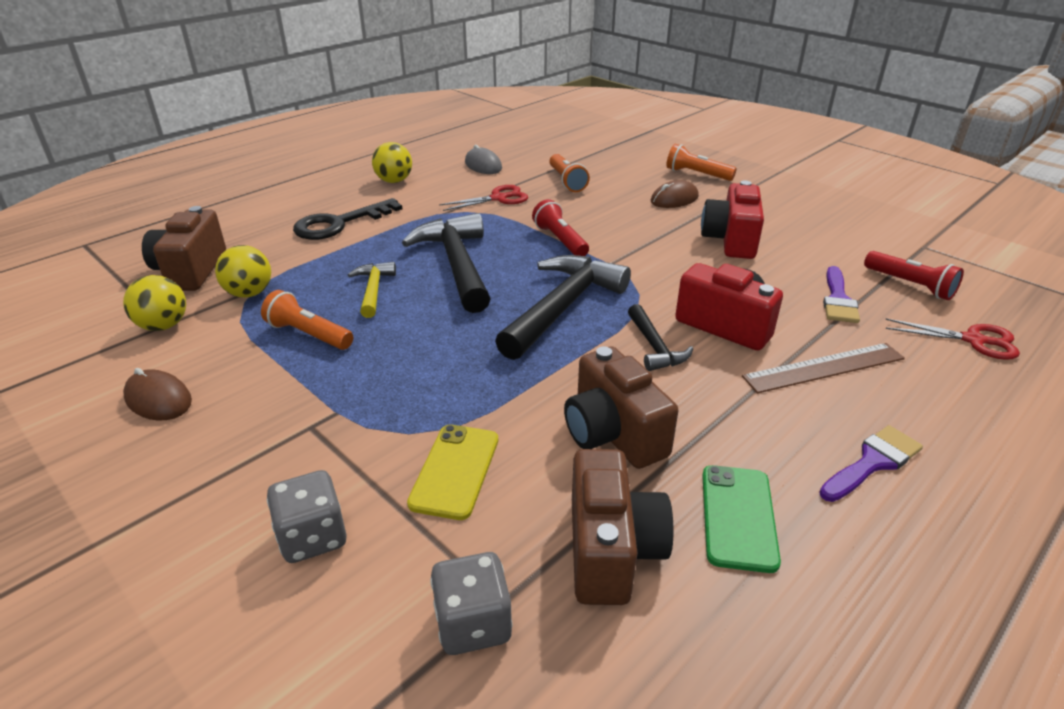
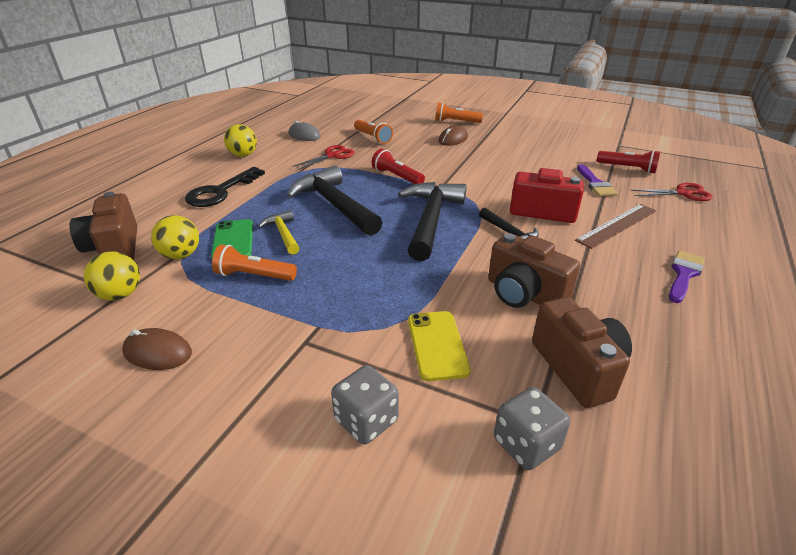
camera: 20 degrees left, 0 degrees up
(730, 240) = (507, 159): red camera -> none
(738, 517) = (636, 326): green phone -> green phone (233, 240)

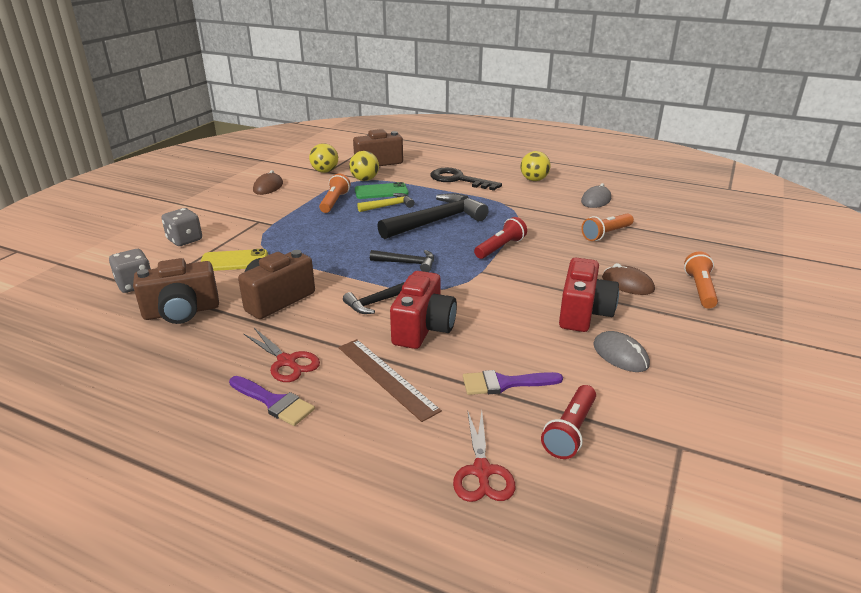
camera: 90 degrees right, 5 degrees down
(332, 156) = (545, 216): red scissors -> red scissors (286, 362)
(430, 219) = (407, 263): black hammer -> black hammer, size x0.52
(497, 155) = (583, 313): none -> red camera
(543, 149) = (620, 355): none -> grey mouse

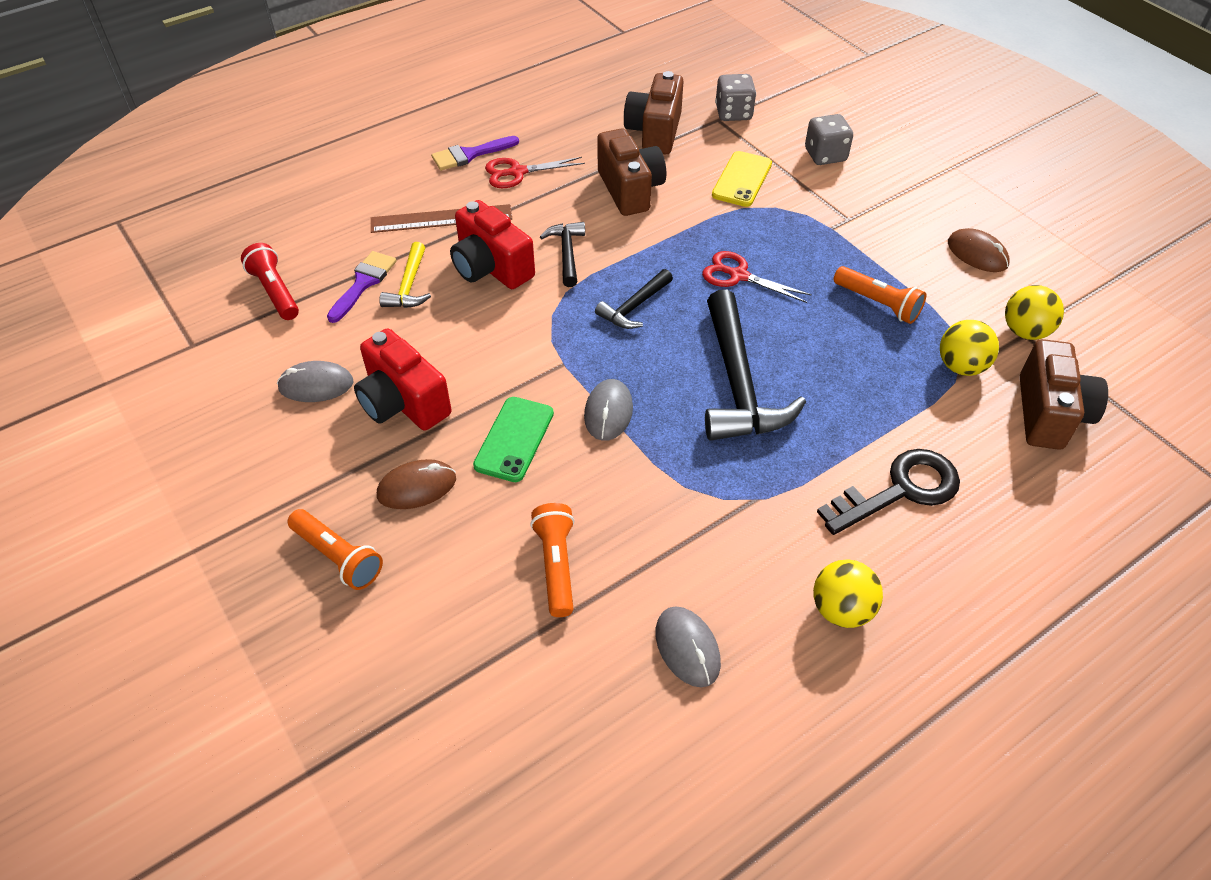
camera: 120 degrees right, 20 degrees up
(381, 191) = (894, 367): green phone -> green phone (514, 439)
(389, 206) = (828, 355): yellow hammer -> yellow hammer (409, 286)
(482, 471) = (294, 227): red scissors -> red scissors (738, 276)
(500, 248) = (608, 412): red flashlight -> grey mouse

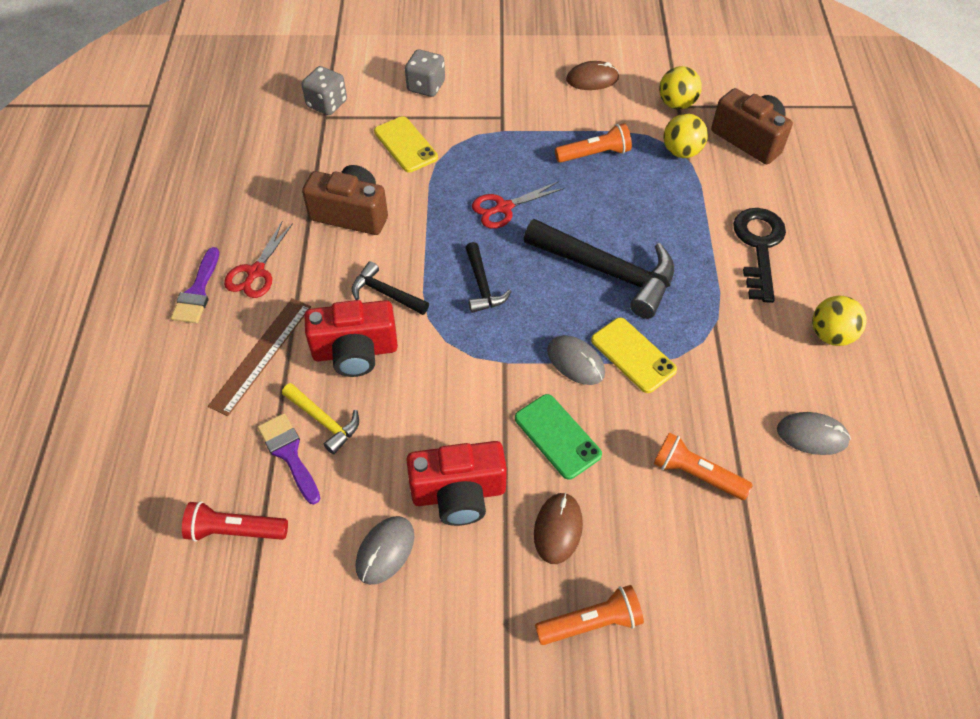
camera: 55 degrees left, 5 degrees up
(654, 132) = (299, 160): brown camera -> none
(655, 451) = (633, 355): none -> yellow phone

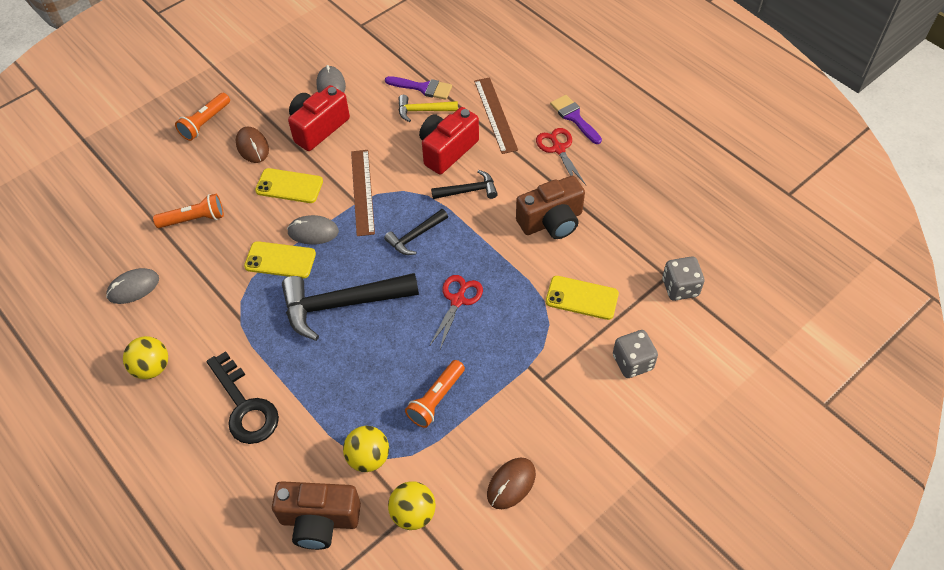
camera: 140 degrees right, 0 degrees up
(235, 530) = (410, 49): red flashlight -> none
(482, 286) = (415, 236): black hammer -> black hammer turned 75 degrees counterclockwise
(487, 370) = (362, 192): none -> brown ruler
(557, 436) = (289, 186): green phone -> yellow phone

